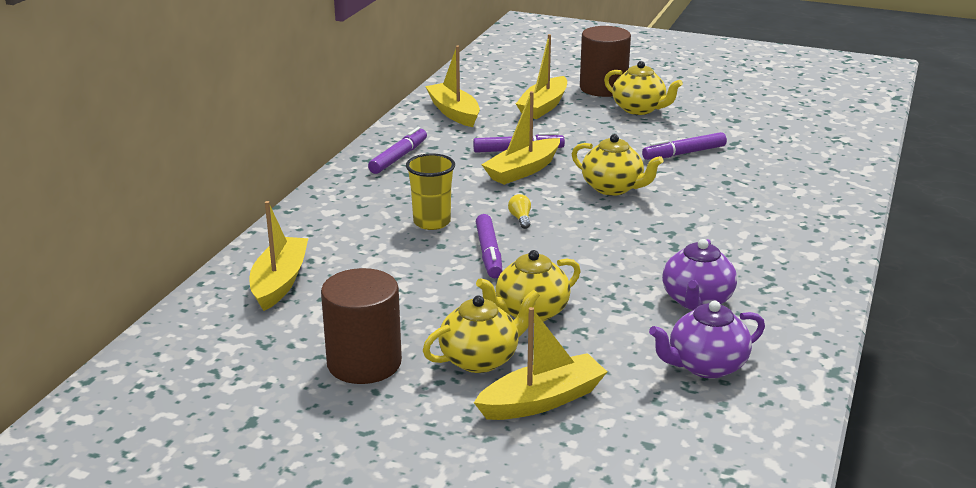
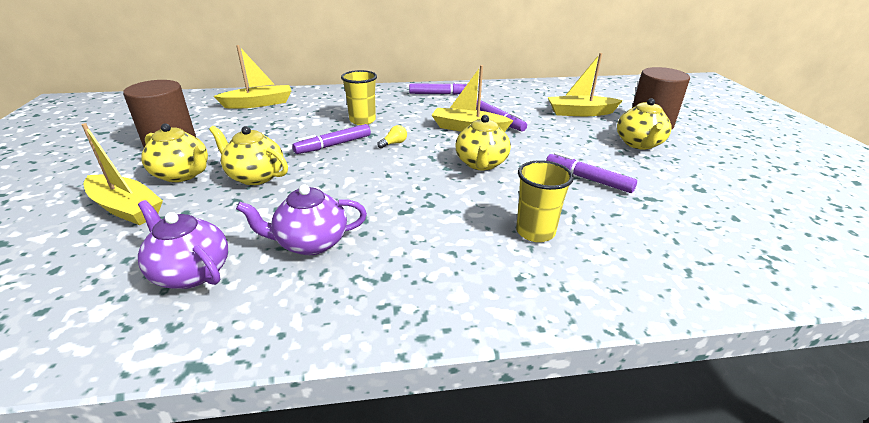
camera: 60 degrees right, 5 degrees up
(454, 113) = (524, 92): yellow boat -> none
(750, 202) = (535, 232): none -> yellow cup

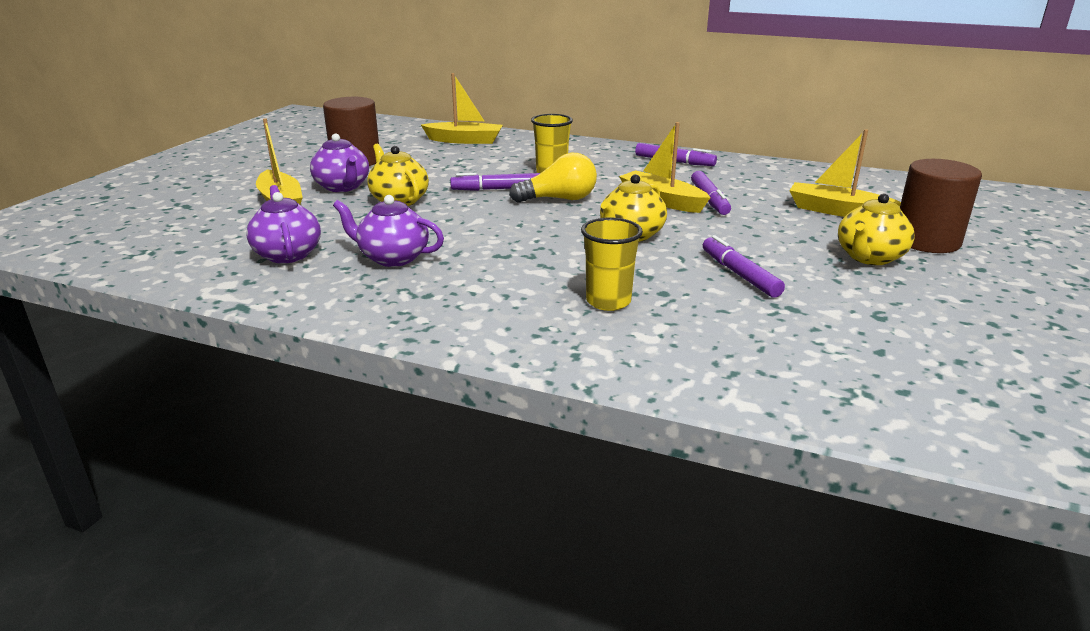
camera: 30 degrees right, 5 degrees down
(183, 174) = (343, 187): yellow teapot -> purple teapot
(394, 143) = (559, 199): yellow light bulb -> yellow light bulb, size x2.20

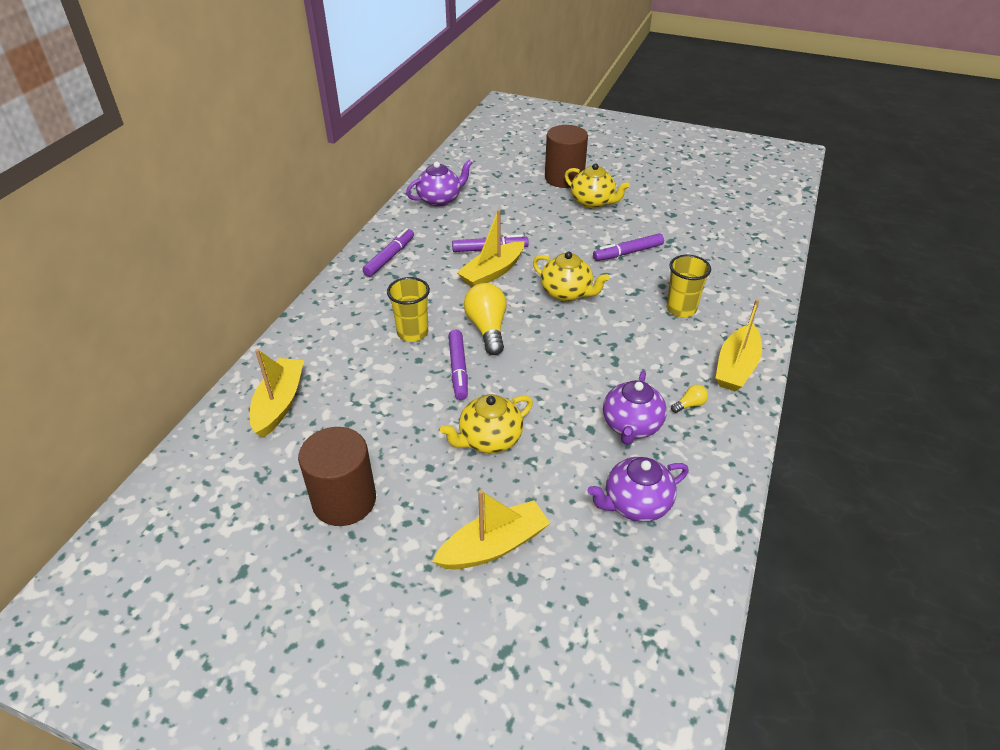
camera: 90 degrees left, 15 degrees up
(343, 187) = (444, 495): purple teapot -> purple teapot (440, 199)
(415, 291) = (689, 405): none -> yellow light bulb
(837, 211) = (513, 199): yellow boat -> yellow boat (736, 367)

